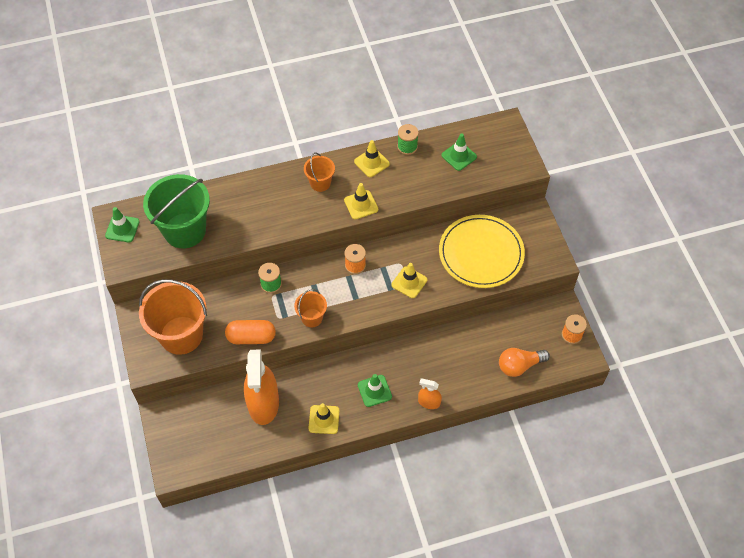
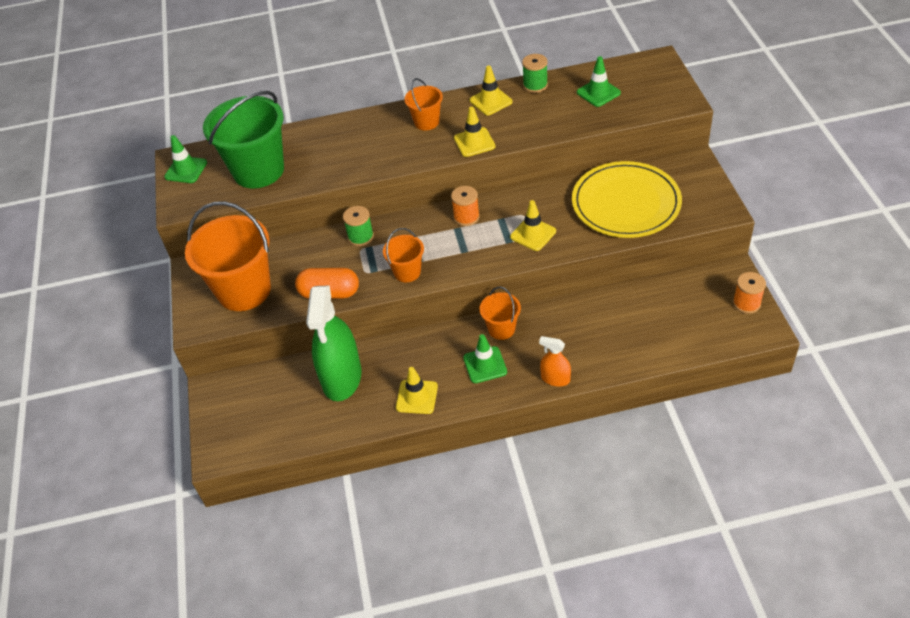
camera: 10 degrees right, 10 degrees down
(263, 403) = (342, 377): orange spray bottle -> green spray bottle
(385, 359) = (501, 329): none -> orange bucket
(519, 365) = (677, 337): orange light bulb -> none

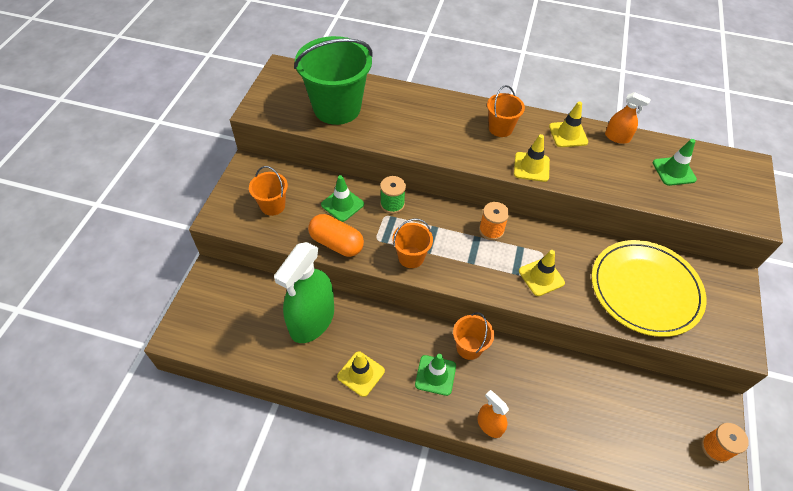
camera: 20 degrees right, 5 degrees up
(186, 170) = (283, 81): green traffic cone -> green traffic cone (342, 204)
(244, 290) = (272, 206): orange bucket -> orange bucket, size x0.50
(535, 85) = (617, 137): green spool -> orange spray bottle

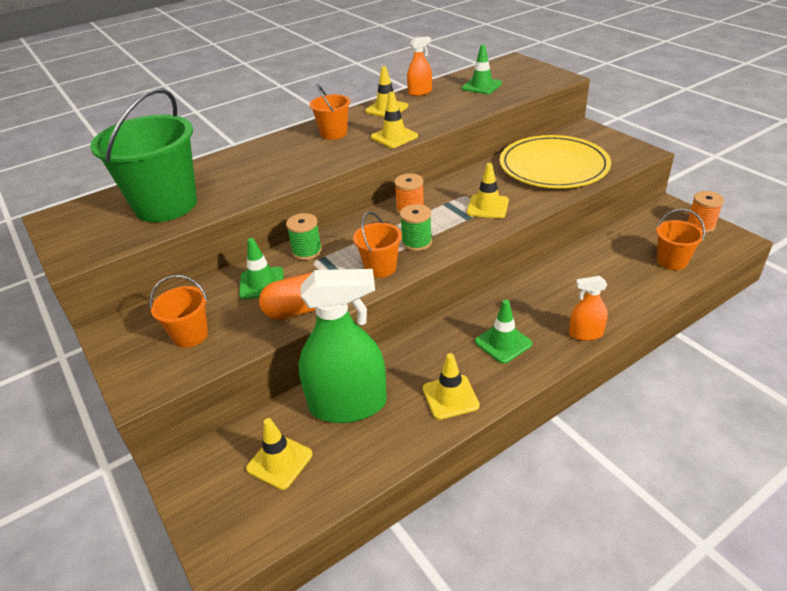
camera: 45 degrees left, 15 degrees down
(247, 316) = (279, 461): none -> yellow traffic cone
(312, 320) = (348, 404): green spray bottle -> green spray bottle turned 75 degrees counterclockwise
(456, 260) = (416, 242): none -> green spool
(469, 347) = (495, 306): orange bucket -> orange bucket (672, 261)

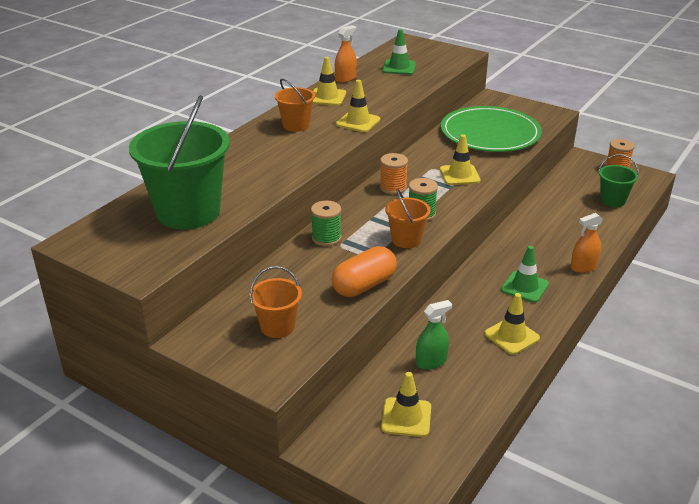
camera: 25 degrees left, 5 degrees down
(262, 283) = (307, 272): green traffic cone -> none
(348, 404) = (431, 361): green spray bottle -> green spray bottle, size x0.47
(553, 166) = (490, 133): yellow plate -> green plate
(672, 261) = (612, 200): orange bucket -> green bucket

